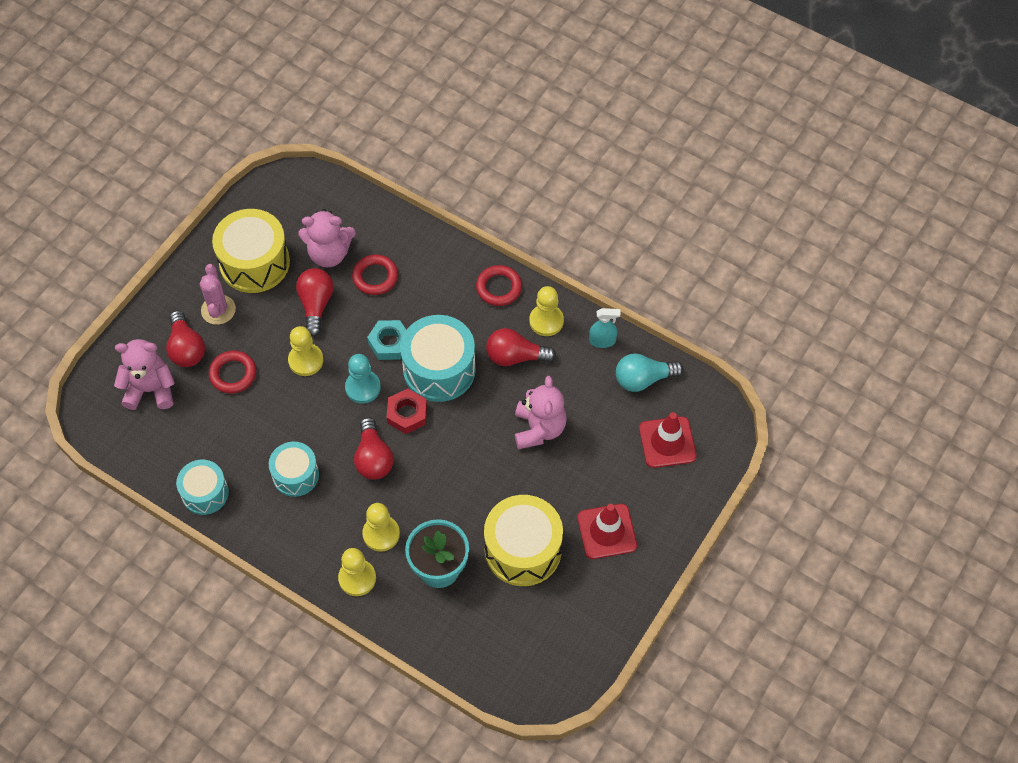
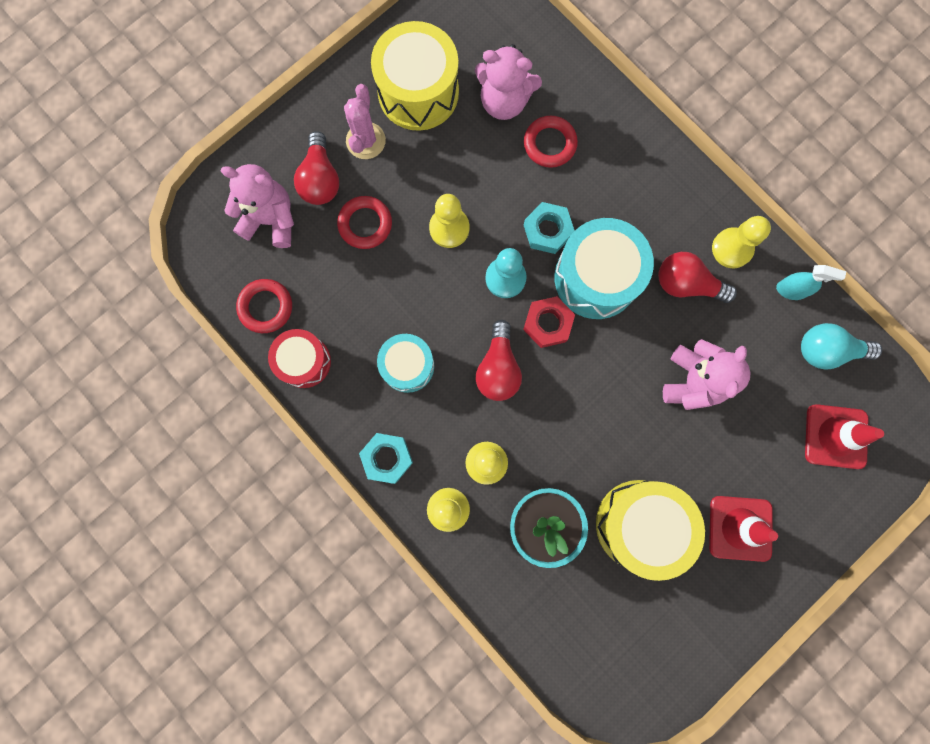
camera: 15 degrees right, 20 degrees up
(205, 493) = (304, 361): turquoise drum -> red drum
(295, 551) = (387, 458): none -> turquoise nut
(316, 305) = (475, 162): red light bulb -> none
(499, 288) = (687, 193): red ring -> red ring (266, 307)

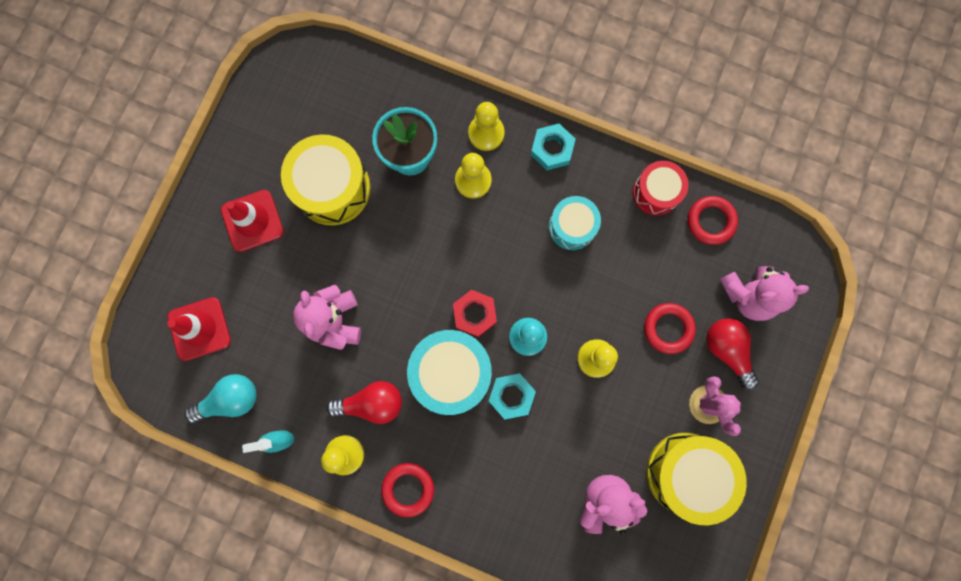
camera: 155 degrees right, 0 degrees up
(498, 368) = (498, 258): red light bulb -> none
(549, 144) = (546, 478): red ring -> red ring (408, 489)

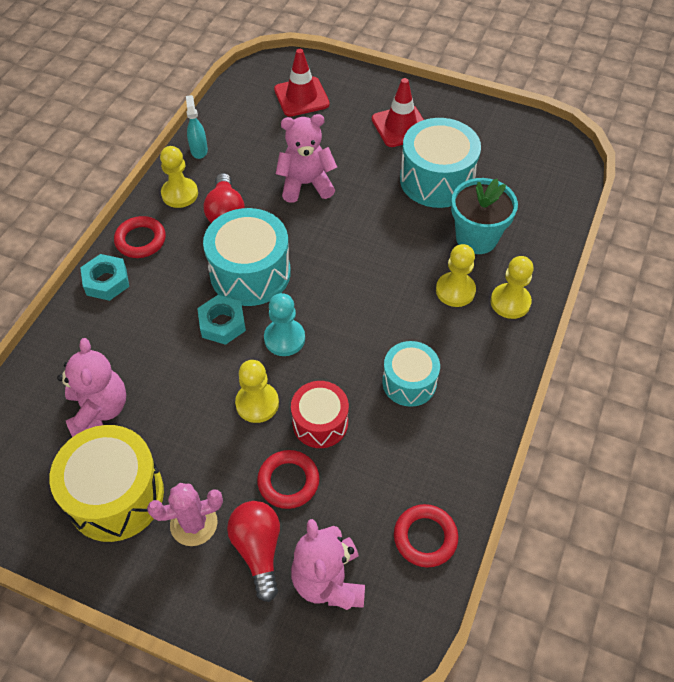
camera: 90 degrees right, 25 degrees down
(231, 399) = (238, 118): turquoise light bulb -> none
(332, 188) = (436, 180): yellow drum -> turquoise drum
(474, 314) = (310, 292): red nut -> none
(552, 149) = (499, 364): turquoise nut -> turquoise nut (106, 281)
(656, 192) = (457, 473): red drum -> red drum (320, 422)
(727, 350) = (258, 549): red light bulb -> red light bulb turned 75 degrees counterclockwise

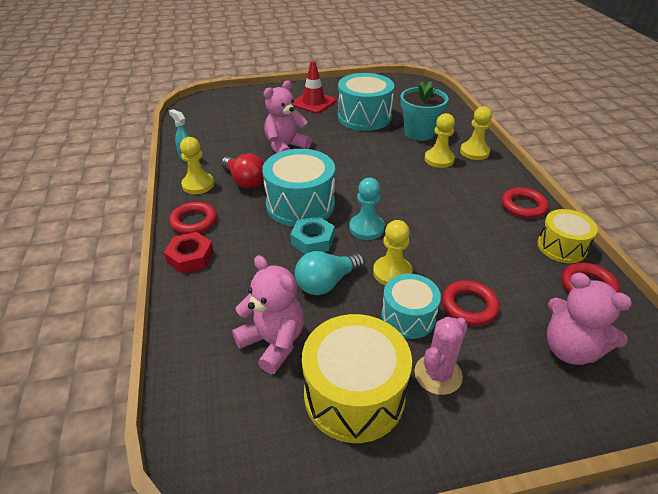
camera: 35 degrees left, 15 degrees down
(106, 281) = (190, 257): turquoise nut -> red nut
(191, 378) = (326, 283): none -> turquoise light bulb
(258, 549) = (503, 361): red light bulb -> none
(301, 97) = (233, 110): red traffic cone -> none
(320, 422) = (446, 261): red drum -> none
(409, 382) = (471, 213): turquoise drum -> turquoise drum (408, 317)
(455, 479) = (561, 247): none -> yellow drum
(476, 407) = (523, 206): none -> red ring

